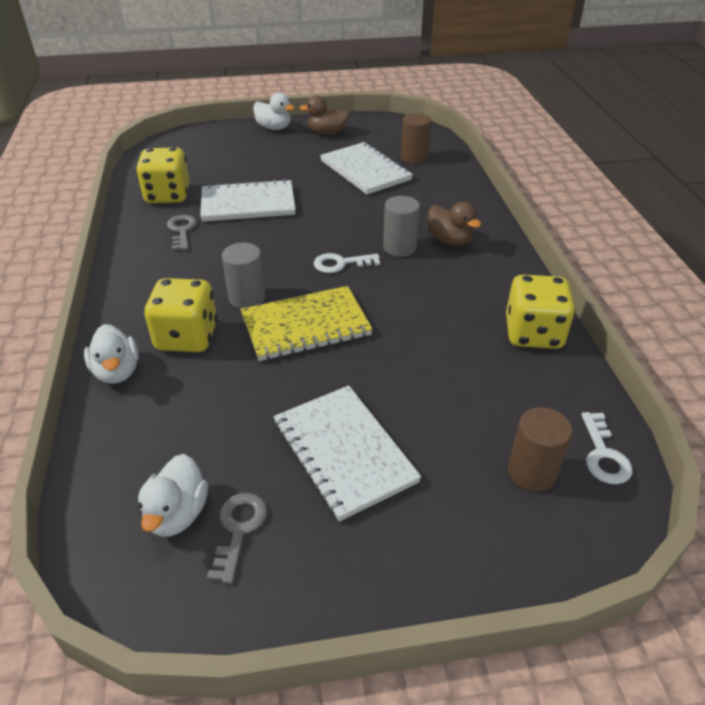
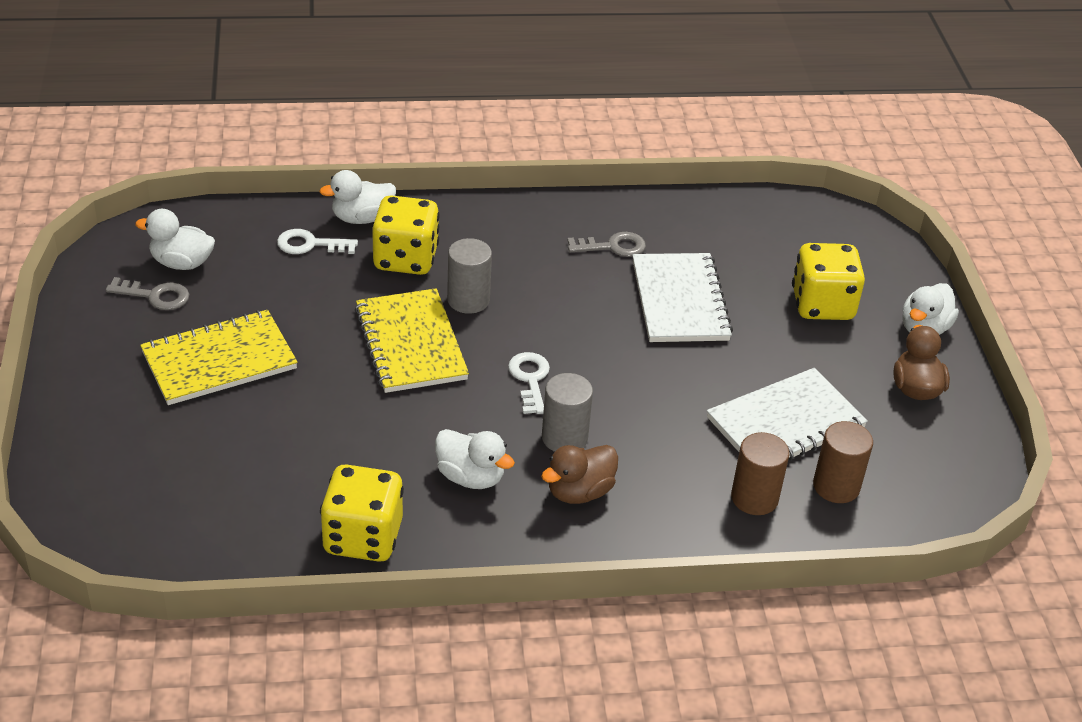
camera: 90 degrees right, 0 degrees up
(168, 195) = (699, 231): yellow dice -> yellow dice (822, 305)
(344, 452) = (219, 361): white notebook -> yellow notebook
(452, 286) = (470, 477): none -> white duck
(531, 472) = (156, 488): brown cylinder -> brown cylinder (754, 498)
(604, 455) = (160, 550): white key -> white key (310, 244)

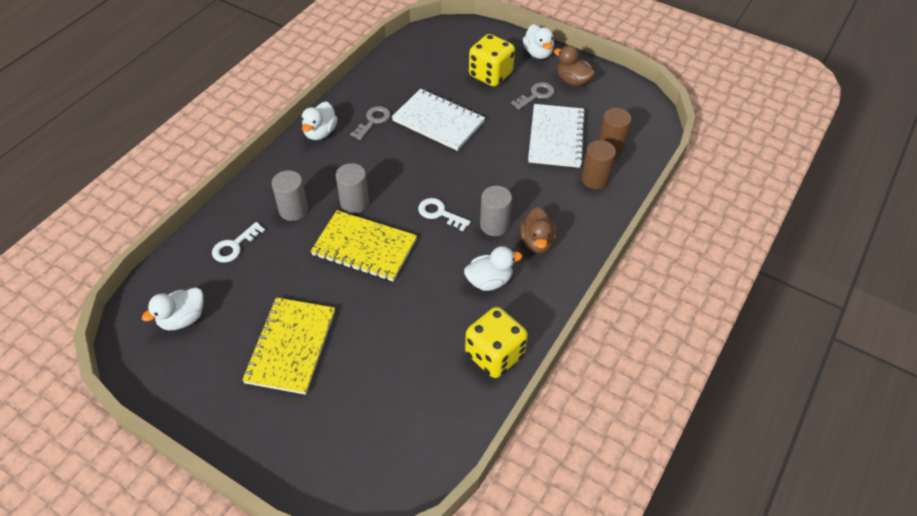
camera: 50 degrees left, 10 degrees up
(155, 296) = (199, 349): grey key -> grey key (536, 95)
(362, 218) = (237, 209): white duck -> white duck (320, 133)
(405, 259) = (293, 210): yellow dice -> grey cylinder

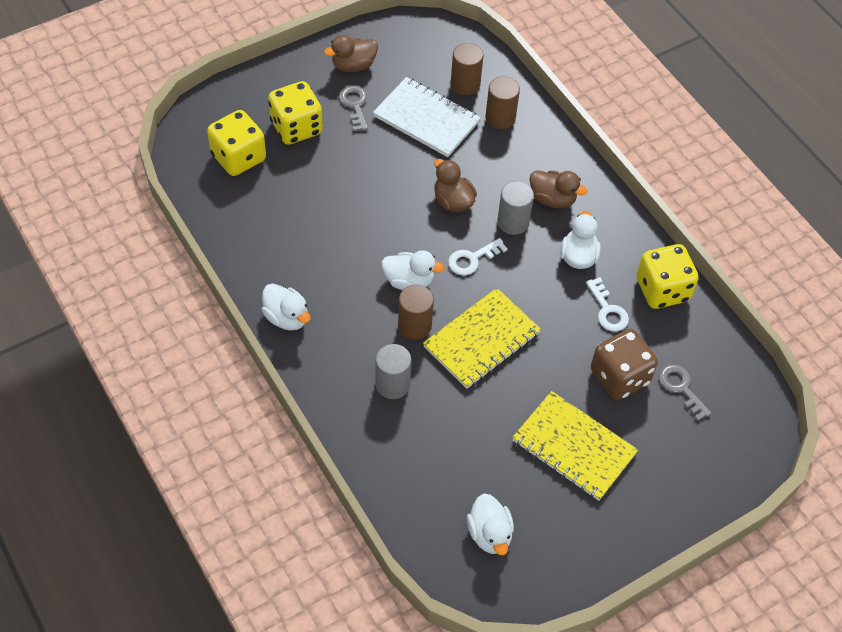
camera: 65 degrees left, 5 degrees up
(234, 246) = (414, 456): white key -> white key (608, 310)
(354, 203) = (414, 325): grey cylinder -> brown cylinder
(373, 121) = (300, 261): grey key -> grey key (681, 388)
(380, 355) = (619, 377): none -> brown dice
(438, 121) = (339, 204): white notebook -> none
(442, 58) = (238, 157): none -> yellow dice
(488, 181) = (453, 201): none -> brown duck
(538, 53) = (290, 72): white duck -> white duck (409, 281)

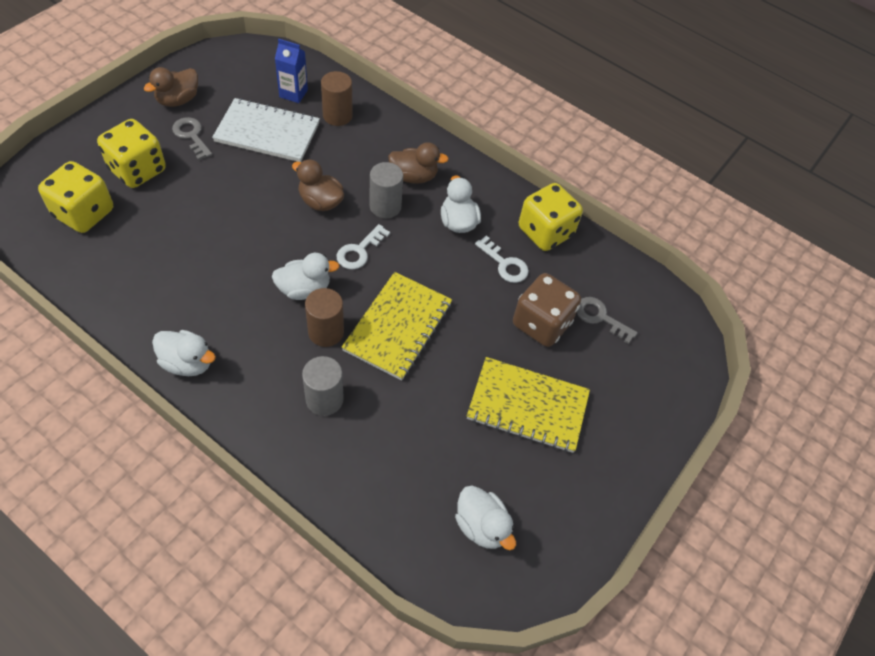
camera: 25 degrees left, 0 degrees up
(465, 84) = (293, 93): brown cylinder -> blue carton

